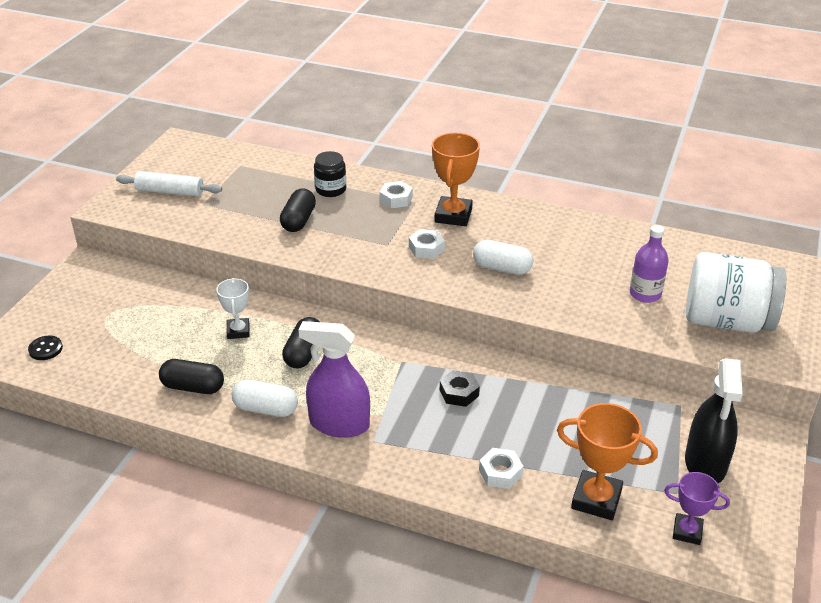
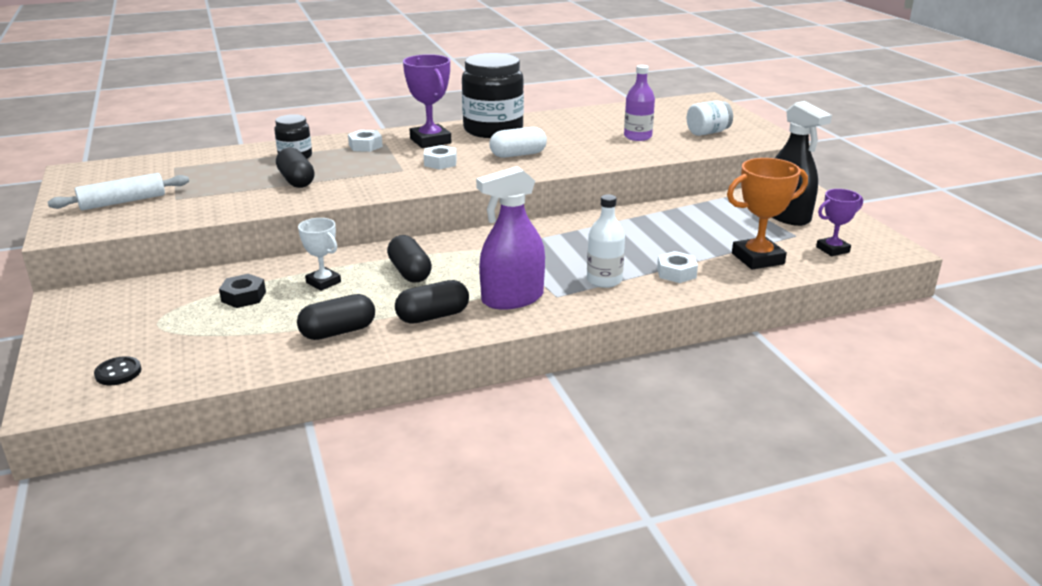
camera: 40 degrees left, 10 degrees down
(266, 409) = (433, 316): white capsule -> black capsule
(431, 446) = (604, 280): none -> white bottle
(453, 215) = (430, 141): orange trophy -> purple trophy
(459, 393) = (575, 246): black nut -> black nut (243, 297)
(524, 223) = (493, 130): none -> black jar
(726, 321) = (708, 132): white jar -> white jar, size x0.52

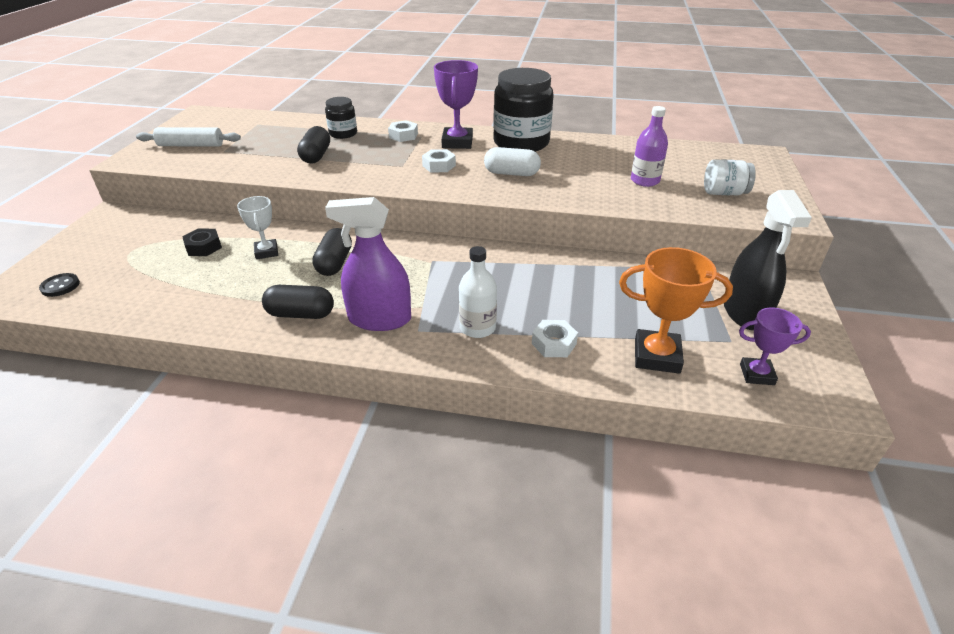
camera: 30 degrees right, 10 degrees up
(338, 332) = (221, 303): black capsule -> none

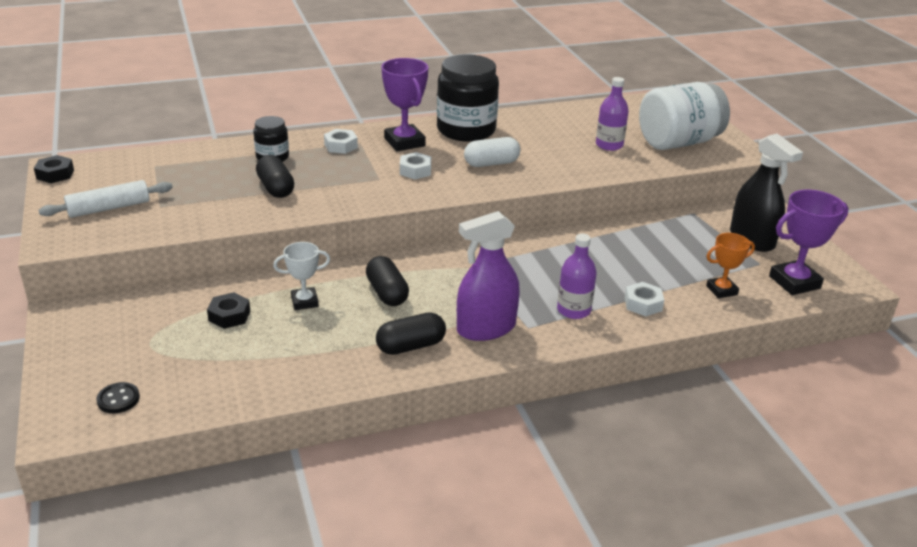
camera: 30 degrees left, 5 degrees down
(191, 117) = (55, 174): none -> black nut
(266, 252) = (304, 302): white trophy -> white trophy turned 60 degrees counterclockwise
(477, 328) = (573, 310): white bottle -> purple bottle
(656, 356) = (721, 290): orange trophy -> orange trophy, size x0.62
(724, 193) = (678, 142): white jar -> white jar, size x1.94
(756, 374) = (794, 282): purple trophy -> purple trophy, size x1.61

